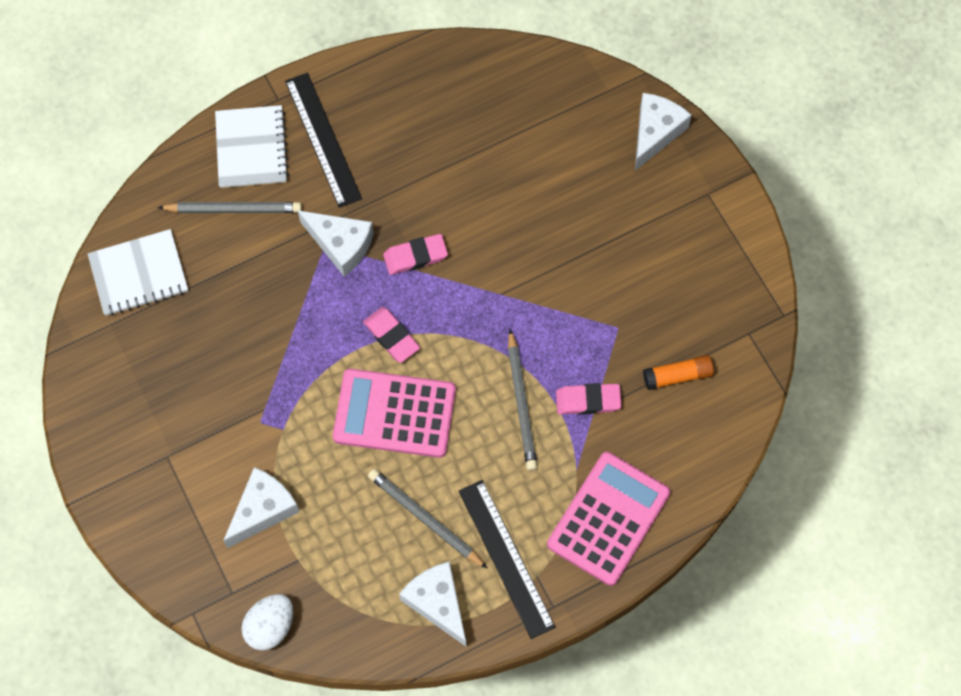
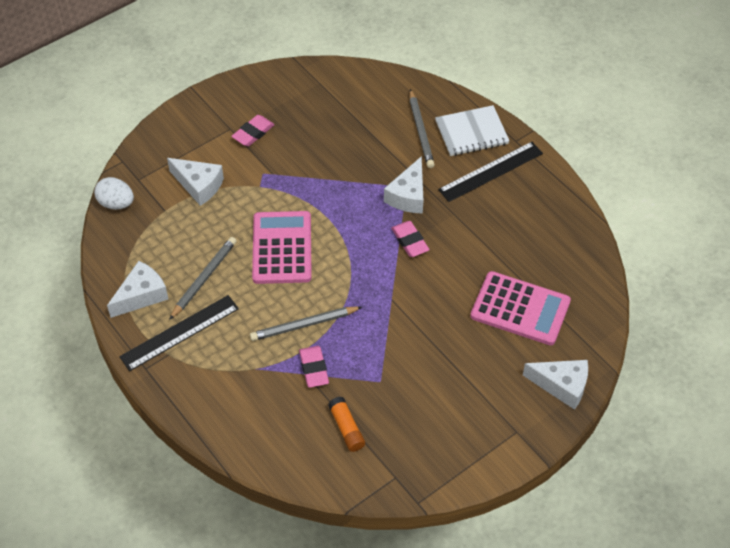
camera: 80 degrees right, 15 degrees down
(139, 274) = (359, 90): white notebook -> none
(391, 336) = (342, 237): pink eraser -> pink eraser (253, 133)
(608, 519) = (219, 395): pink calculator -> pink calculator (520, 309)

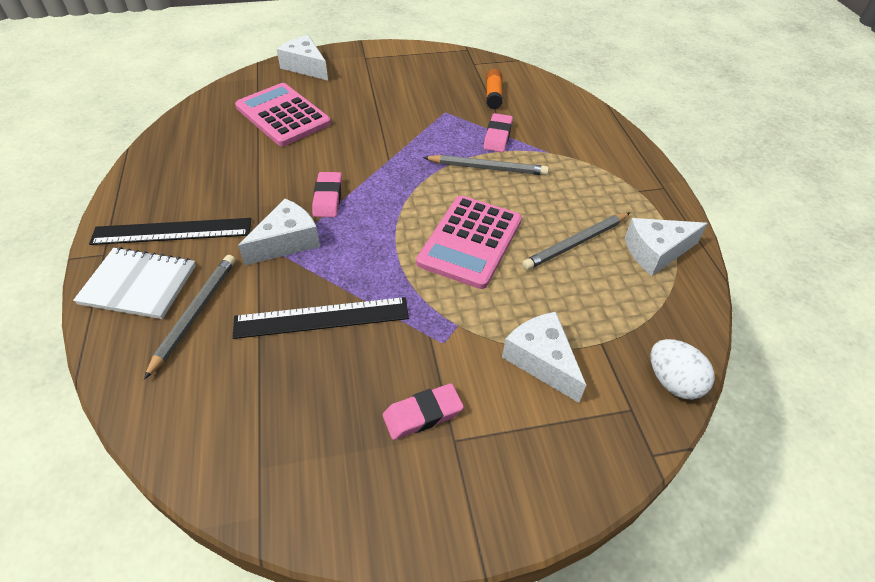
camera: 155 degrees left, 5 degrees down
(179, 332) = (620, 204): black ruler -> black ruler (321, 318)

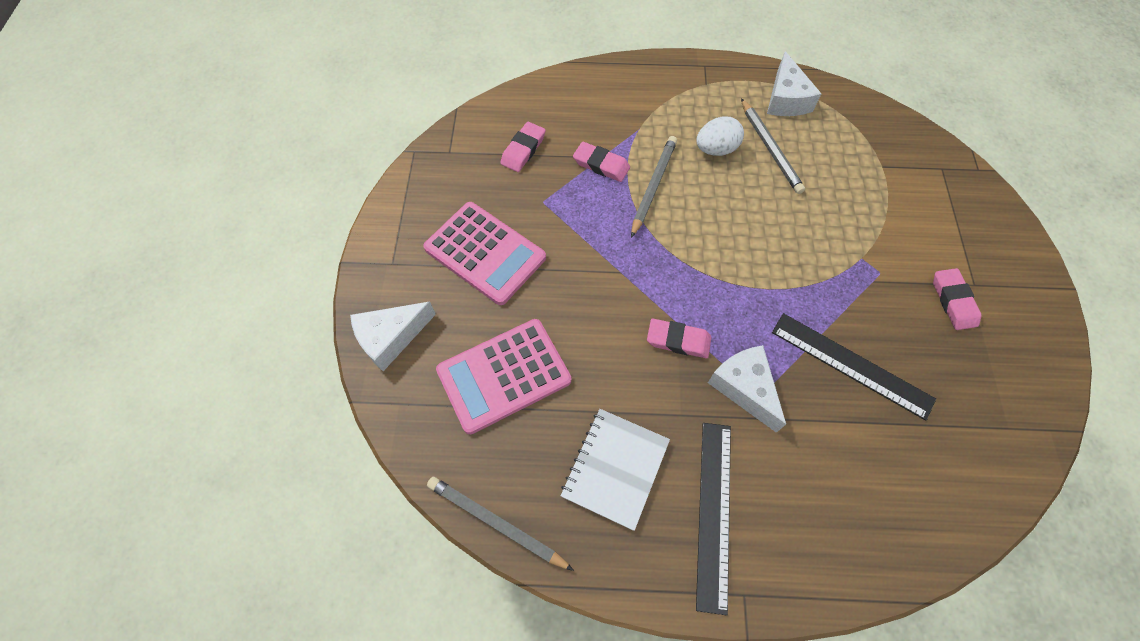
camera: 75 degrees left, 15 degrees up
(139, 285) = (798, 546): white notebook -> white notebook (615, 468)
(195, 313) = (842, 483): grey pencil -> grey pencil (496, 523)
(321, 318) = (851, 364): black ruler -> black ruler turned 60 degrees counterclockwise
(470, 241) = (760, 226): pink calculator -> pink calculator (485, 253)
(493, 95) = (523, 150): orange glue stick -> pink eraser
(541, 361) = (899, 209): white cheese -> none
(673, 382) = (918, 136): white egg -> white egg (716, 149)

